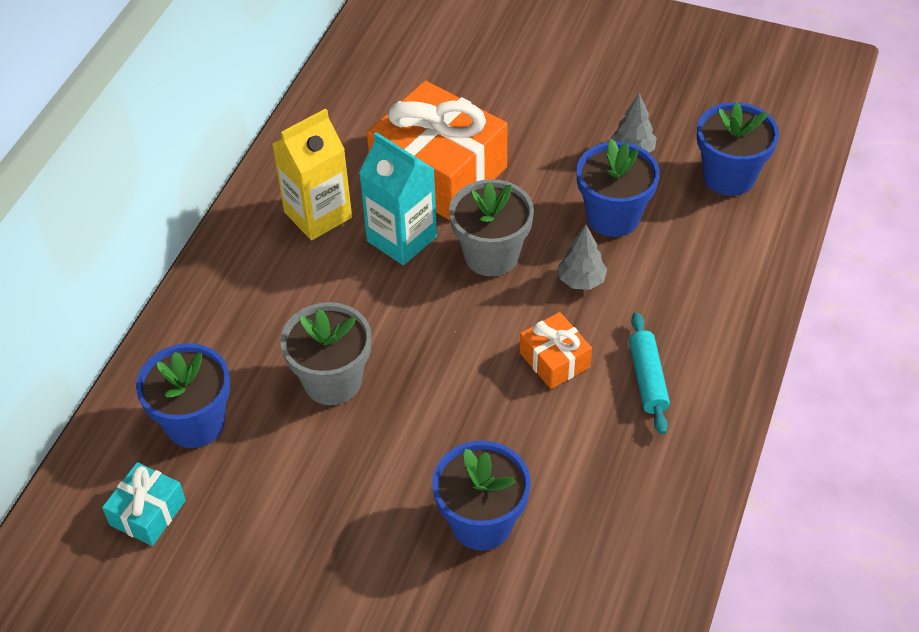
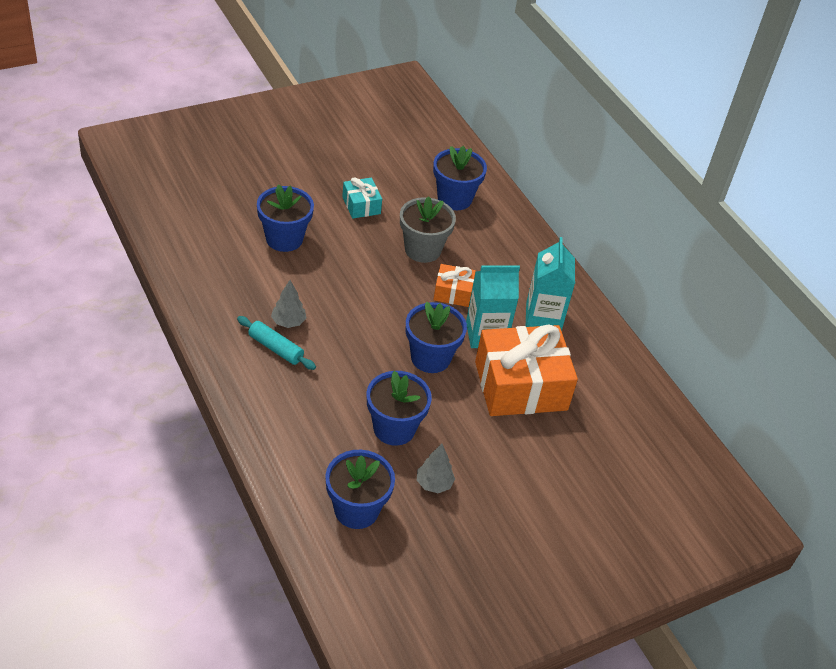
camera: 125 degrees right, 5 degrees down
(148, 512) = (423, 161): turquoise gift -> turquoise gift (361, 205)
(318, 215) = (543, 317): yellow carton -> turquoise carton
(491, 255) = (430, 358): grey flower pot -> blue flower pot
(554, 360) = (333, 326): orange gift -> orange gift (453, 293)
(581, 280) = (367, 377): grey tree -> grey tree (288, 322)

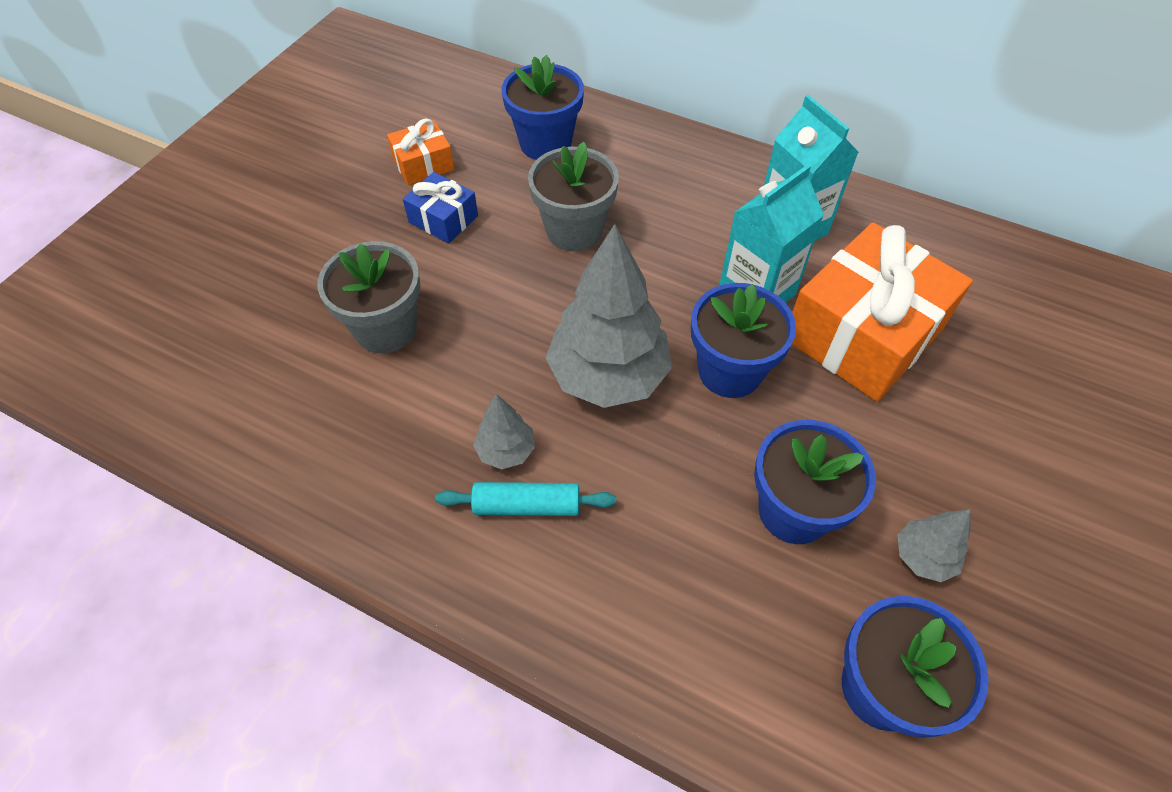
camera: 30 degrees left, 10 degrees up
(284, 239) = (386, 328): blue flower pot -> grey flower pot
(361, 205) = (443, 219): turquoise gift -> blue gift
(368, 323) = (608, 376): none -> grey tree
(453, 293) = (664, 263): orange gift -> orange gift (423, 164)

